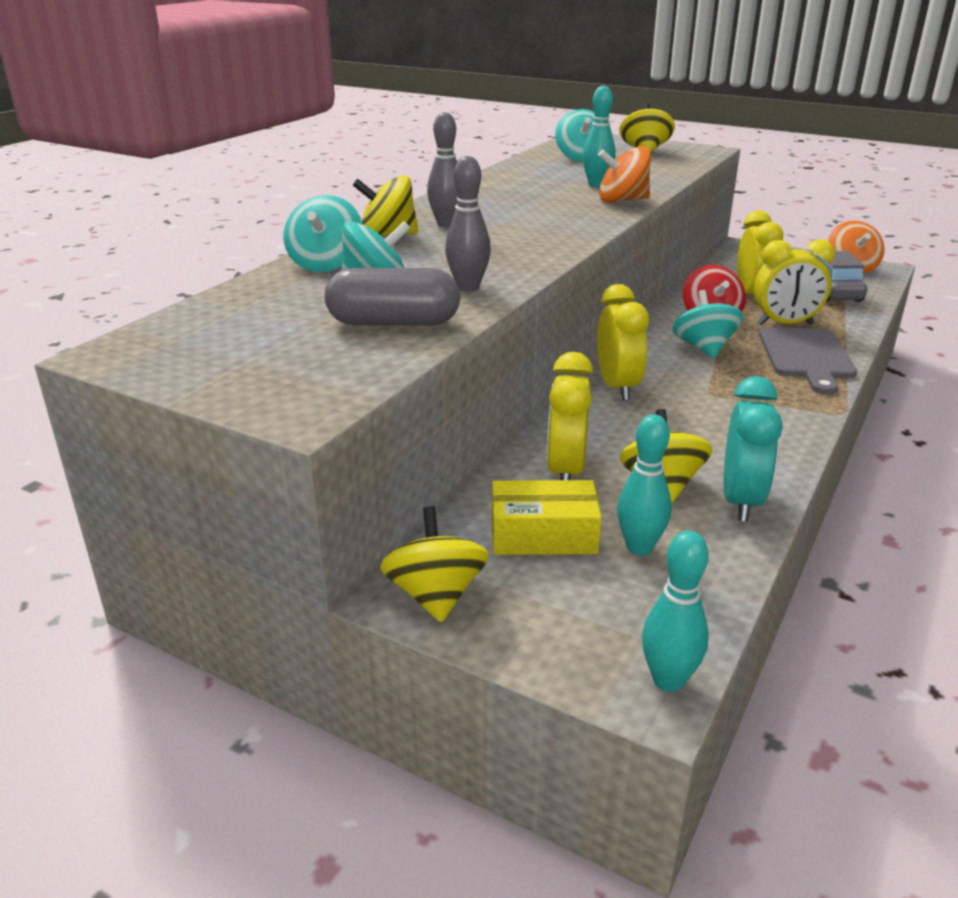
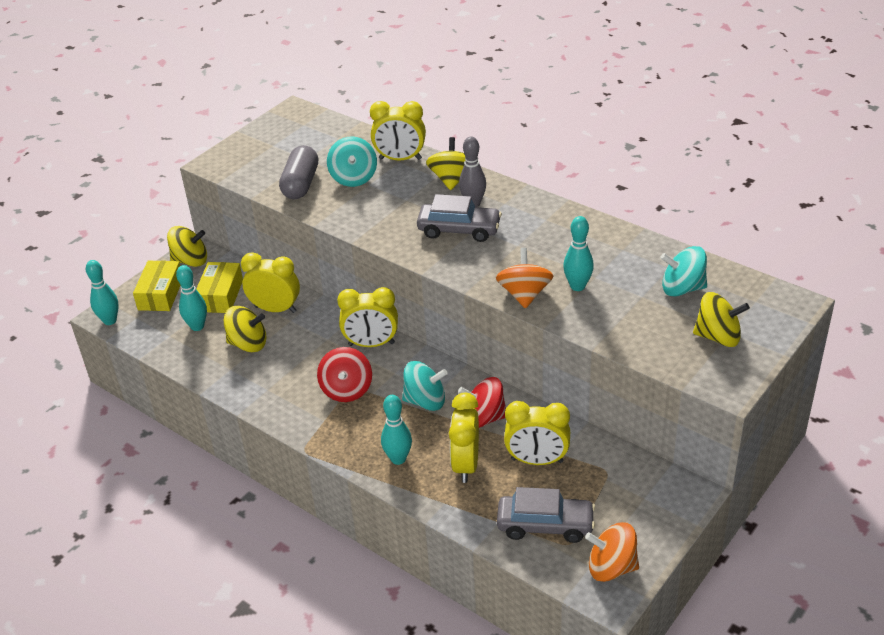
camera: 100 degrees right, 10 degrees up
(326, 264) = (400, 159): turquoise spinning top -> yellow clock
(468, 287) = (345, 209): grey bowling pin -> none
(507, 228) = (459, 230): none -> grey car
(555, 617) = (161, 294): none -> yellow box
(715, 395) = (346, 390): none -> red spinning top
(741, 501) = (221, 372): turquoise clock -> none
(806, 356) = (398, 459): grey cutting board -> turquoise bowling pin

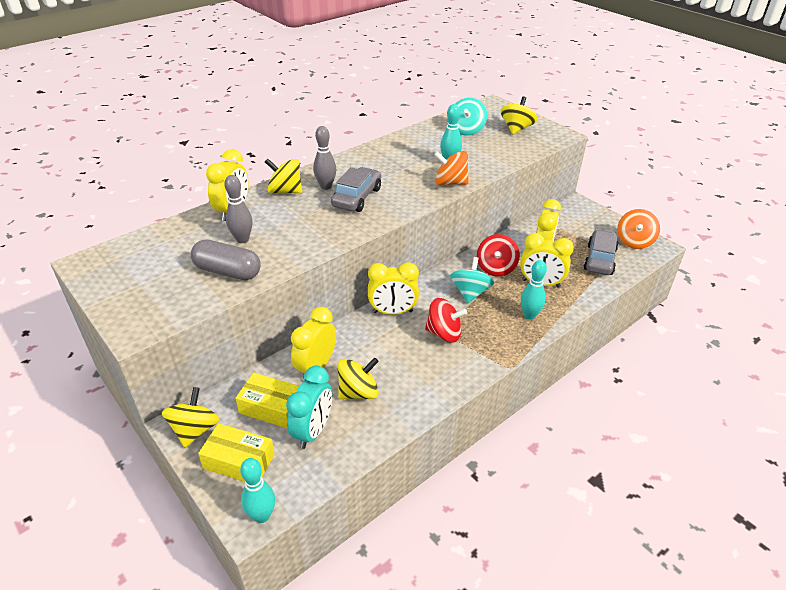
camera: 80 degrees left, 0 degrees up
(197, 326) = (313, 431): turquoise bowling pin -> turquoise clock
(248, 344) = (358, 392): yellow spinning top -> yellow spinning top turned 45 degrees clockwise
(353, 178) = (242, 239): turquoise spinning top -> grey bowling pin
(371, 344) = (393, 312): yellow clock -> yellow clock turned 75 degrees clockwise

